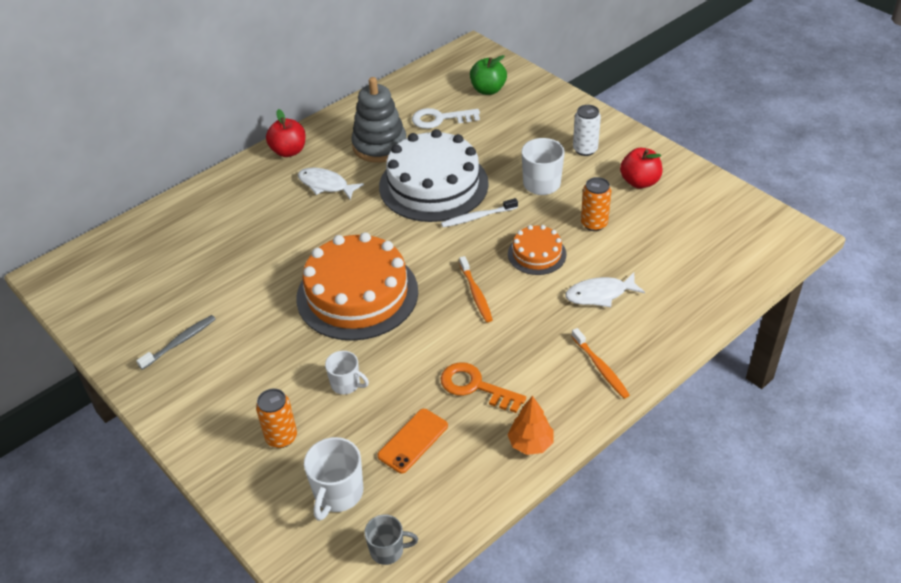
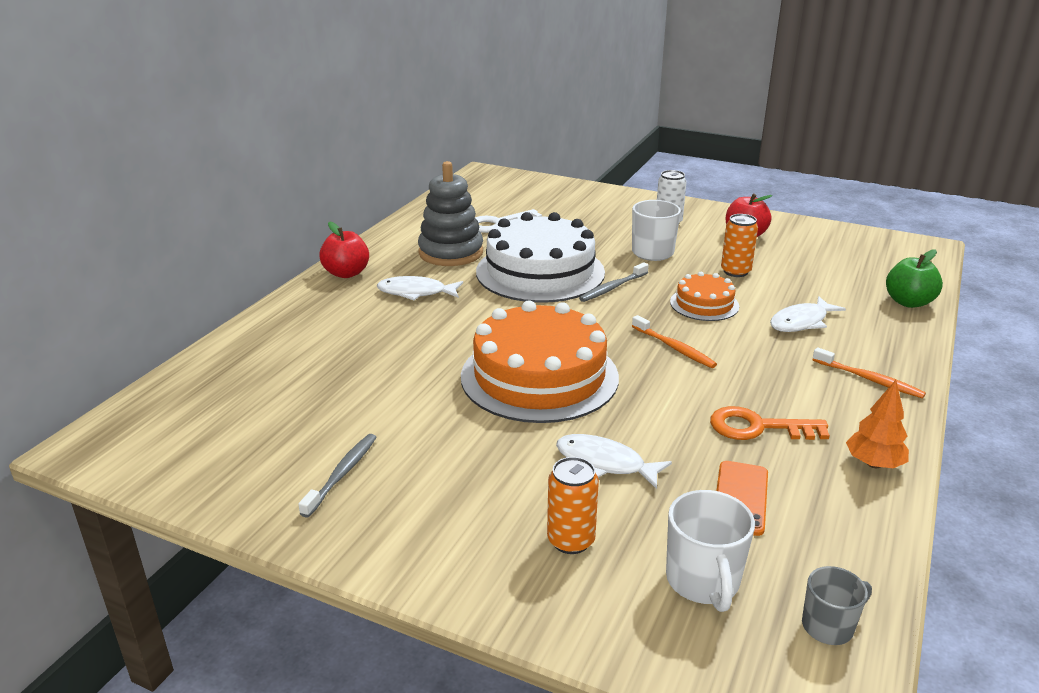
camera: 25 degrees left, 15 degrees down
(346, 384) = (605, 463): white mug -> white fish
(477, 217) = (612, 288): white toothbrush -> grey toothbrush
(488, 90) = (528, 197): green apple -> green apple (908, 302)

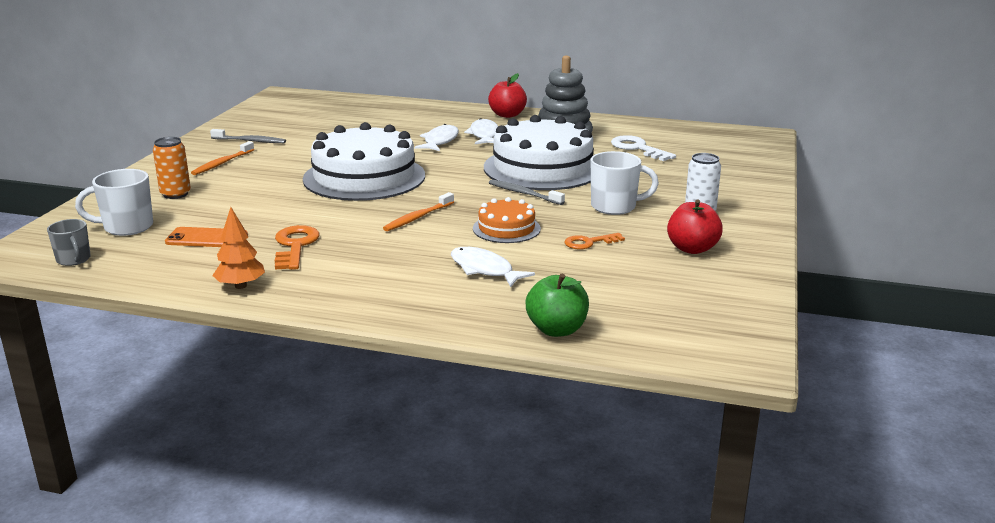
camera: 80 degrees right, 5 degrees down
(539, 376) = (364, 177): orange cake -> white cake
(605, 463) = (253, 200): white fish -> white fish (440, 141)
(735, 271) = (589, 242): orange can -> orange key
(869, 379) = (375, 294): orange toothbrush -> orange toothbrush (222, 163)

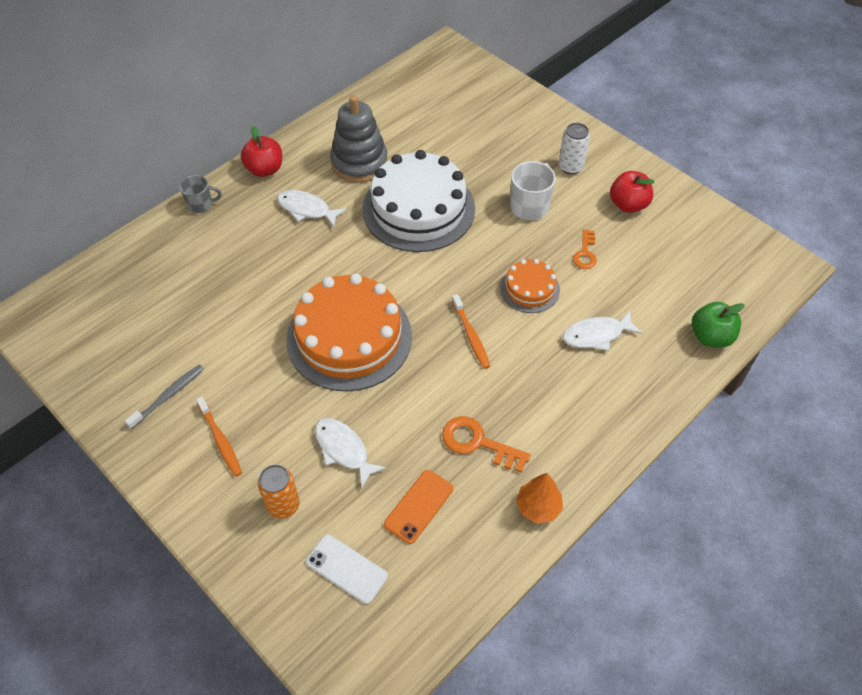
camera: 60 degrees left, 30 degrees up
(74, 260) = (402, 632): grey mug -> grey mug (201, 204)
(126, 227) = (346, 569): white mug -> white phone
(364, 177) = (349, 337): white cake -> orange cake
(440, 141) = (296, 246): white fish -> white fish (344, 449)
(524, 193) = (466, 246): grey toothbrush -> none
(638, 148) = (420, 131): white key -> none

